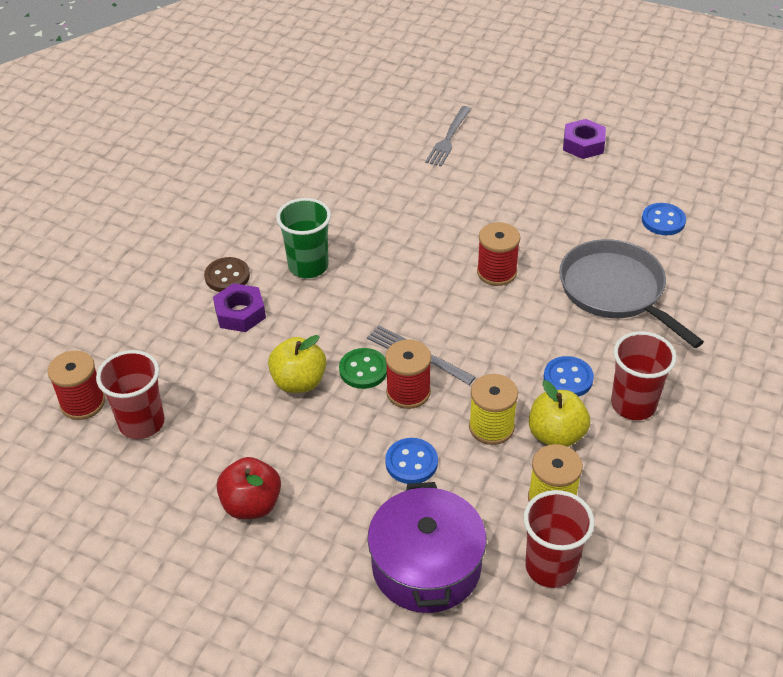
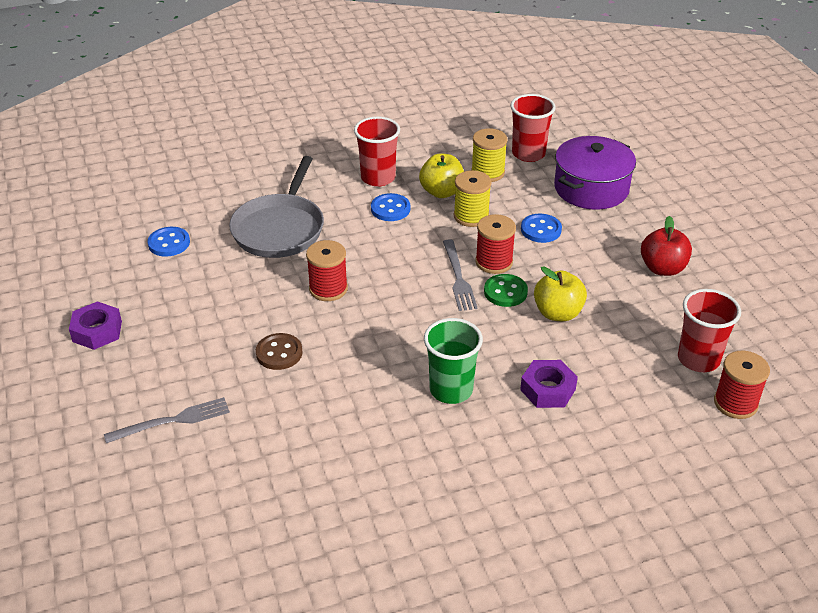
camera: 135 degrees left, 5 degrees down
(227, 276) = (525, 429): brown button -> brown button (279, 353)

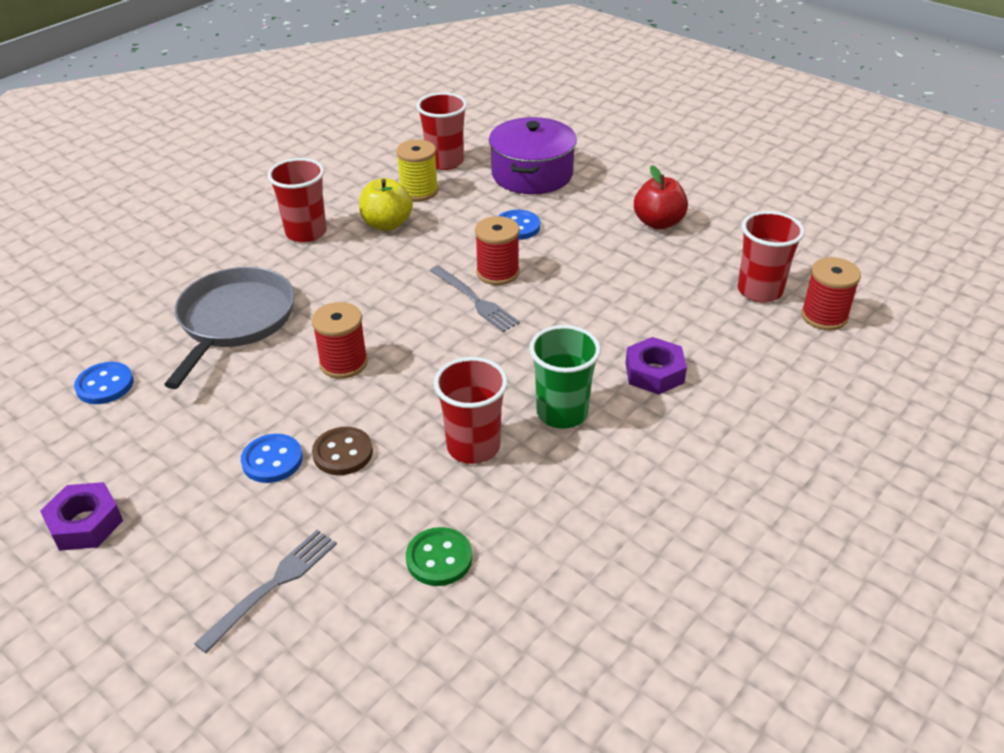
camera: 30 degrees left, 0 degrees up
(280, 228) = (234, 321): grey pan -> grey pan turned 150 degrees counterclockwise
(368, 387) = (473, 447): none -> red cup
(390, 209) = (345, 258): blue button -> blue button (272, 460)
(471, 216) = (437, 237): yellow spool -> none
(505, 292) = (533, 296): green button -> green button (439, 558)
(558, 313) = (600, 297): yellow apple -> none

